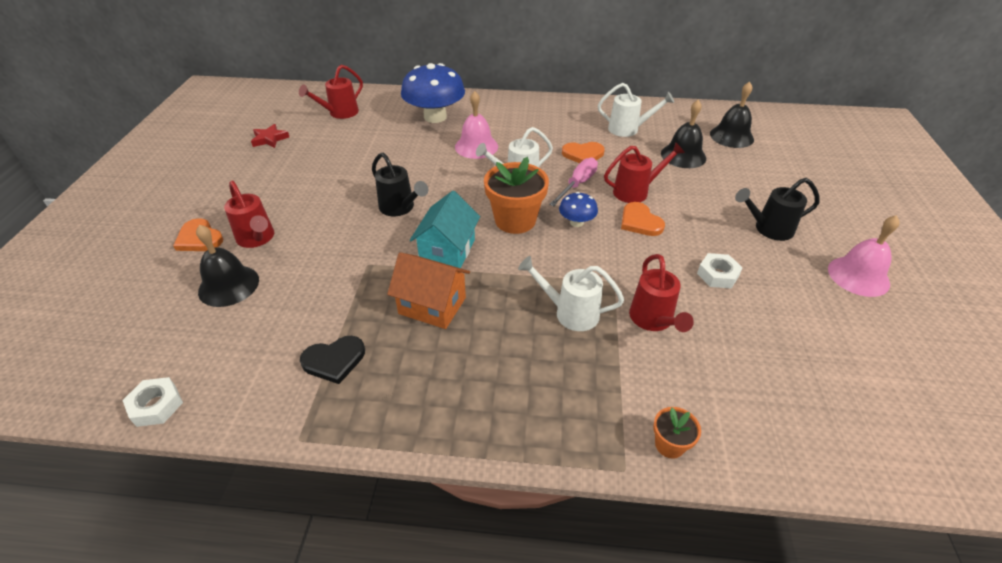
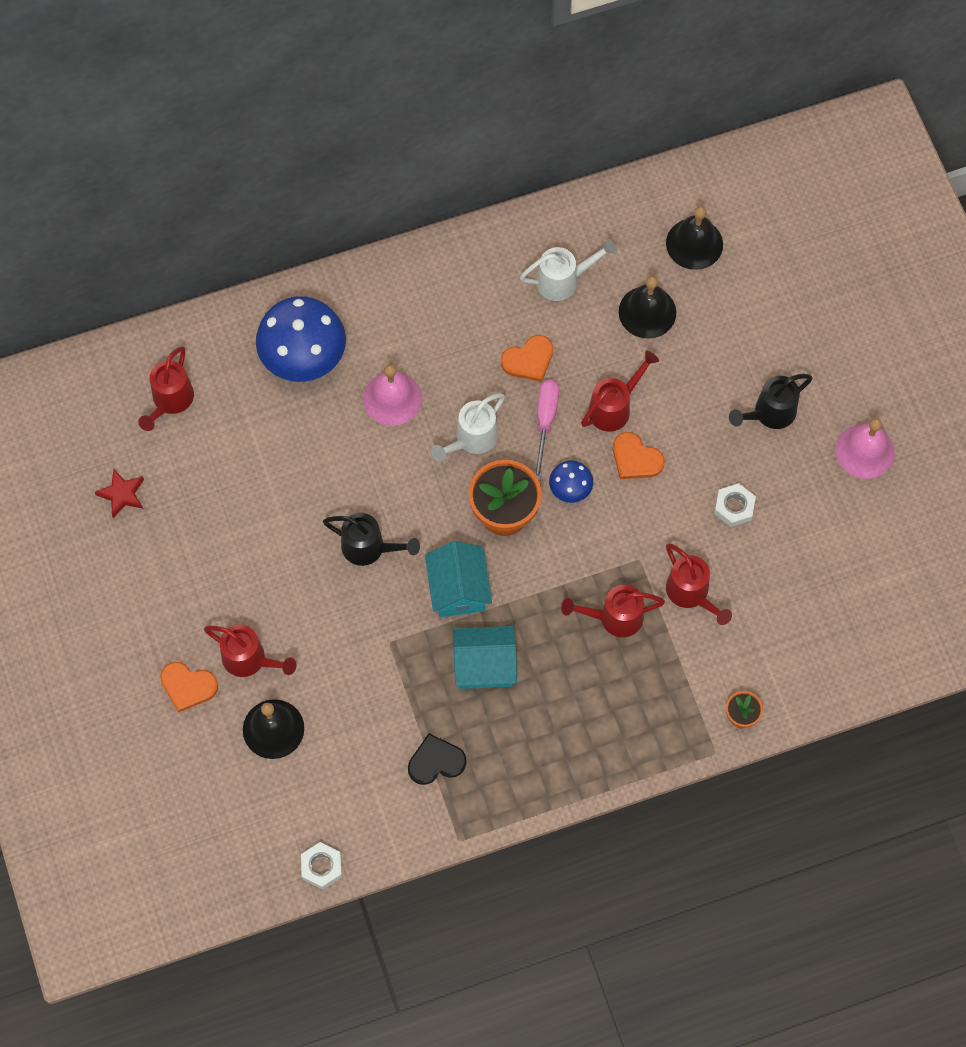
camera: 25 degrees left, 25 degrees up
(334, 360) = (436, 761): black heart -> black heart turned 150 degrees counterclockwise
(432, 305) = (484, 665): orange house -> turquoise house
(570, 313) = (614, 617): white watering can -> red watering can

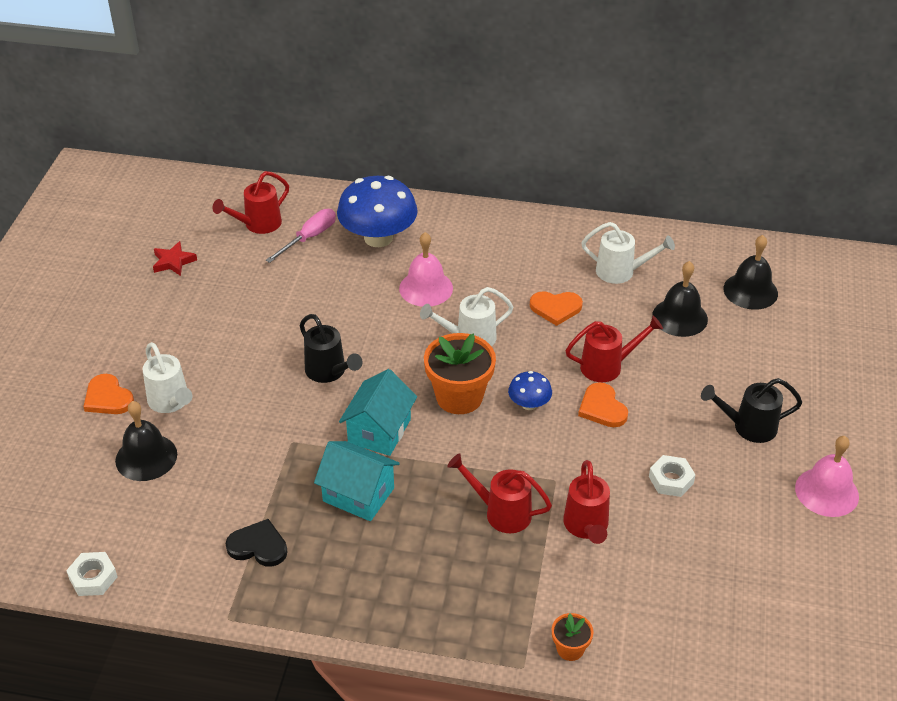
camera: 30 degrees right, 25 degrees down
(249, 660) = (171, 402): red watering can -> white watering can
(545, 421) = (540, 352): pink screwdriver -> pink screwdriver (309, 238)

